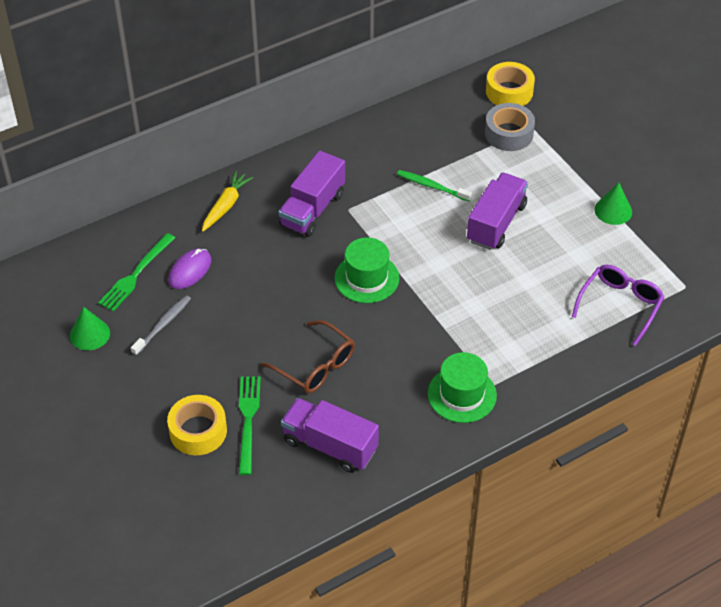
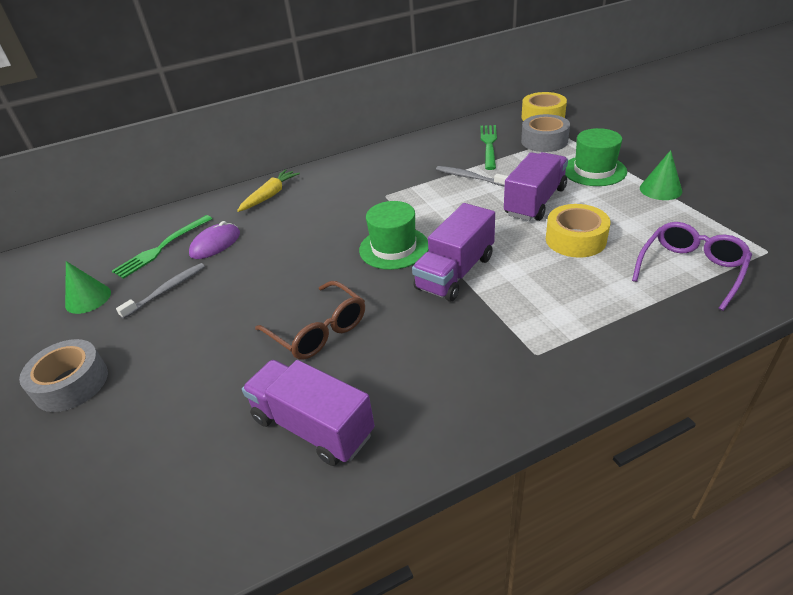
camera: 10 degrees right, 10 degrees down
(120, 416) = (71, 383): none -> grey tape
(198, 431) = (153, 403): yellow tape -> yellow tape (575, 239)
(248, 420) = (218, 391): green fork -> green fork (489, 145)
(312, 209) = (350, 196): purple truck -> purple truck (455, 272)
(432, 186) = (469, 177): green toothbrush -> grey toothbrush
(462, 394) = (496, 365): green hat -> green hat (594, 170)

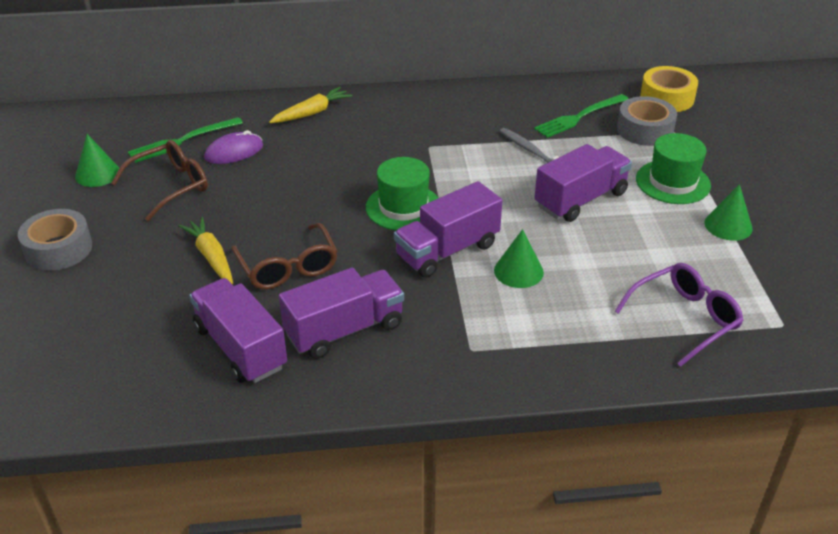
camera: 15 degrees right, 0 degrees up
(167, 290) = (170, 186): grey toothbrush -> brown glasses
(238, 343) = (211, 257): none -> yellow carrot
(407, 374) = (344, 330): none -> purple truck
(489, 145) = (579, 117): green fork -> green fork turned 150 degrees counterclockwise
(527, 272) = (518, 271): none -> green cone
(575, 239) = (592, 253): yellow tape -> none

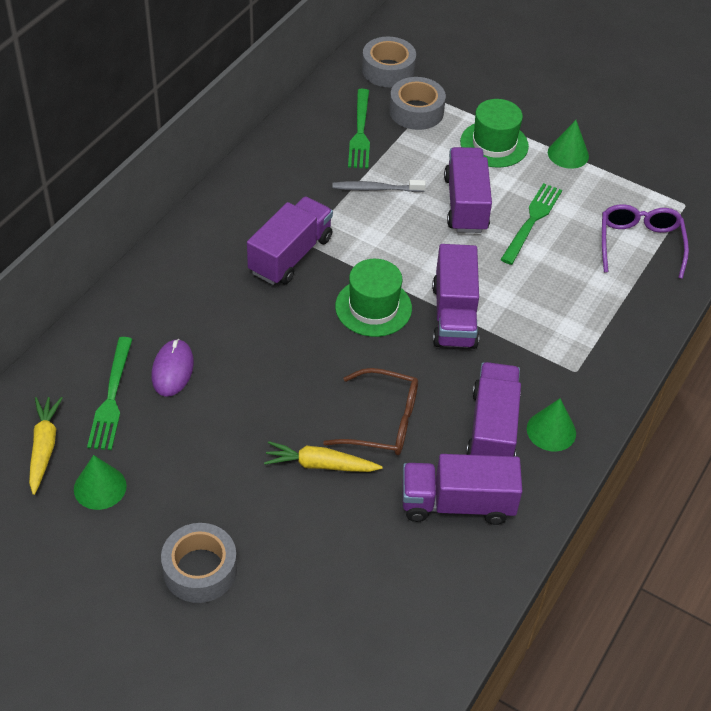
camera: 55 degrees left, 10 degrees up
(170, 186) = (181, 443): brown glasses -> none
(311, 113) = (167, 284): yellow carrot -> yellow carrot (44, 447)
(406, 147) = (290, 255): none -> purple truck
(518, 271) = (515, 292): green cone -> green cone (551, 431)
(615, 242) = (532, 221): none -> green fork
(667, 98) = (388, 70): yellow tape -> grey tape

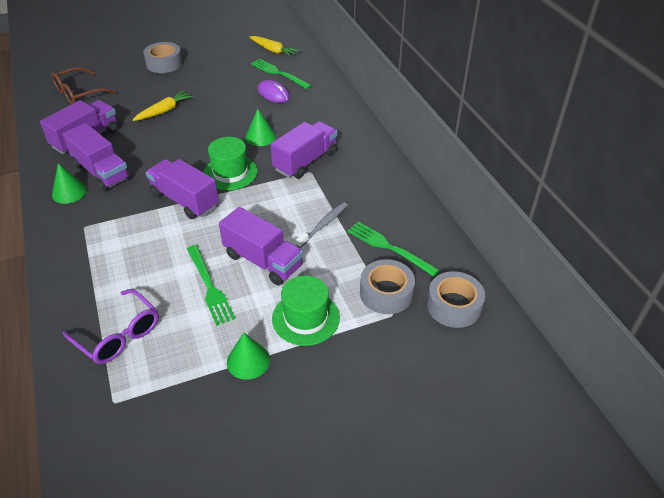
camera: 130 degrees right, 5 degrees down
(100, 487) = (235, 56): green cone -> green cone (260, 137)
(290, 255) = (305, 161): purple truck -> purple truck turned 120 degrees counterclockwise
(382, 422) = (158, 139): brown glasses -> brown glasses (79, 93)

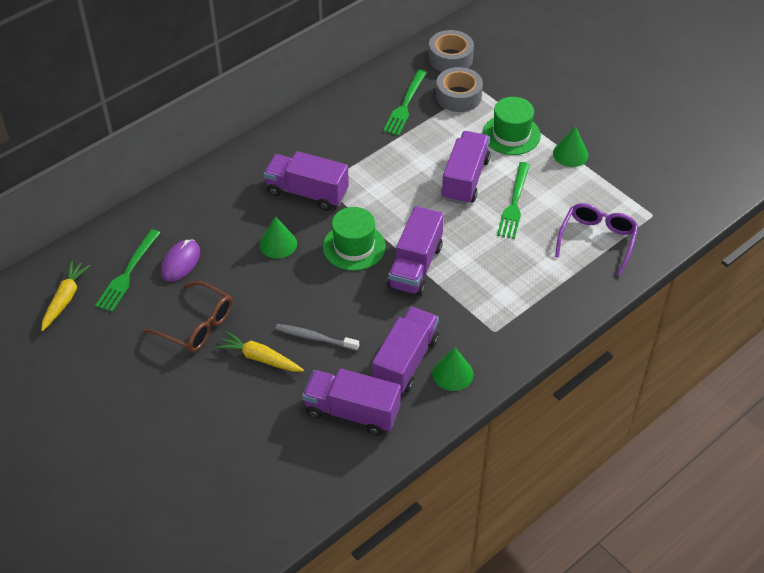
camera: 110 degrees left, 5 degrees up
(79, 93) = (253, 480): brown glasses -> brown glasses (196, 325)
(164, 63) = (138, 414): grey tape -> none
(209, 287) = (514, 203): green fork -> green fork turned 150 degrees clockwise
(323, 224) = (397, 153): grey toothbrush -> grey toothbrush (315, 338)

